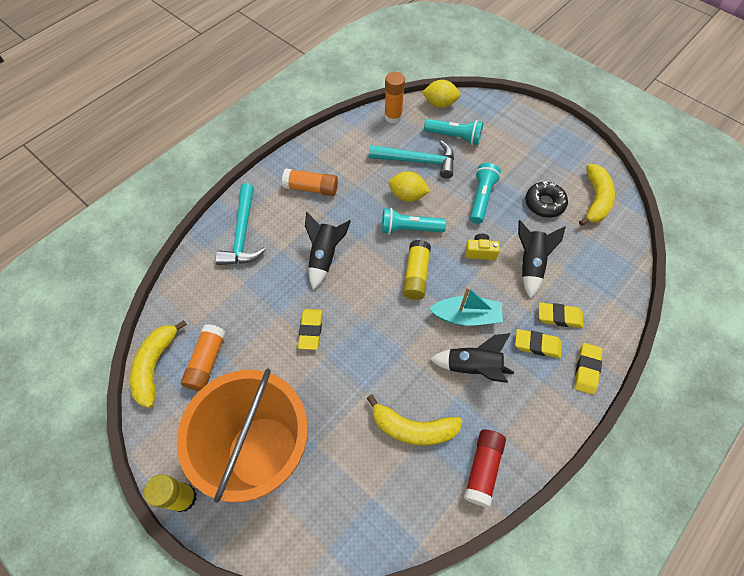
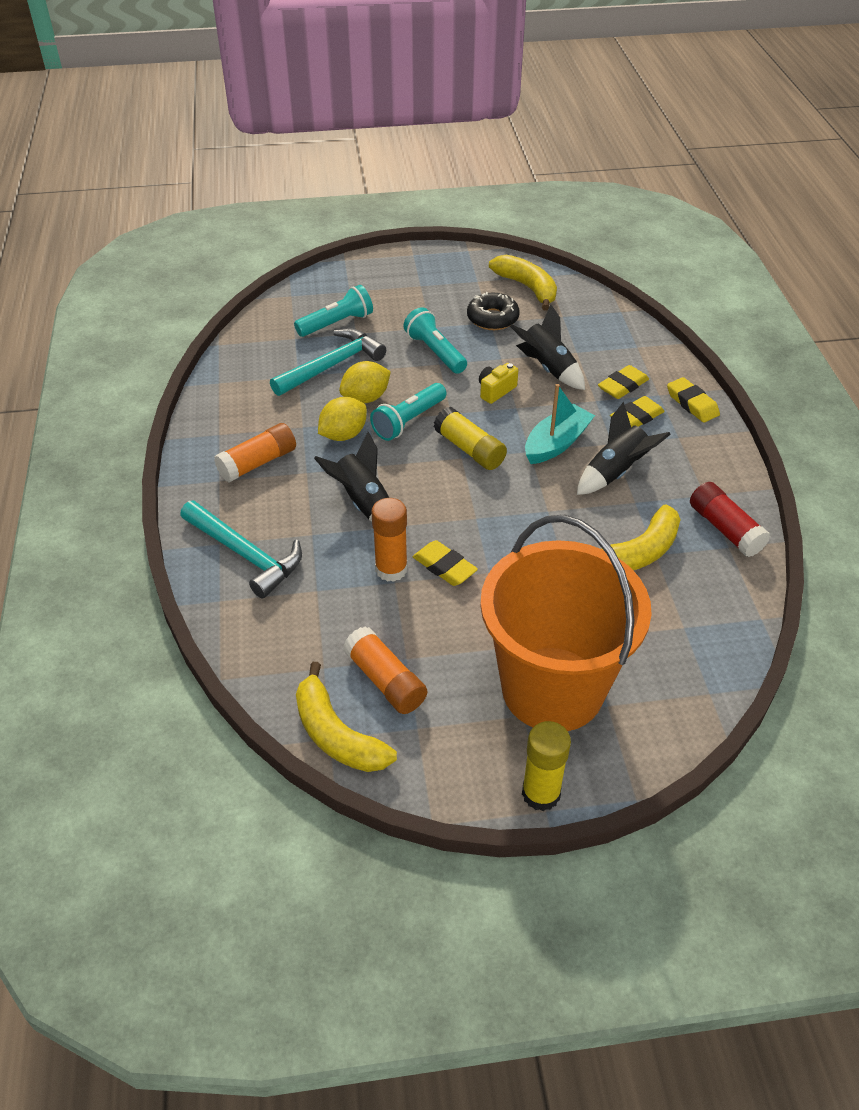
camera: 50 degrees left, 15 degrees down
(393, 117) = (249, 348): orange glue stick -> orange glue stick (391, 569)
(440, 104) = (280, 307): yellow lemon -> yellow lemon (343, 435)

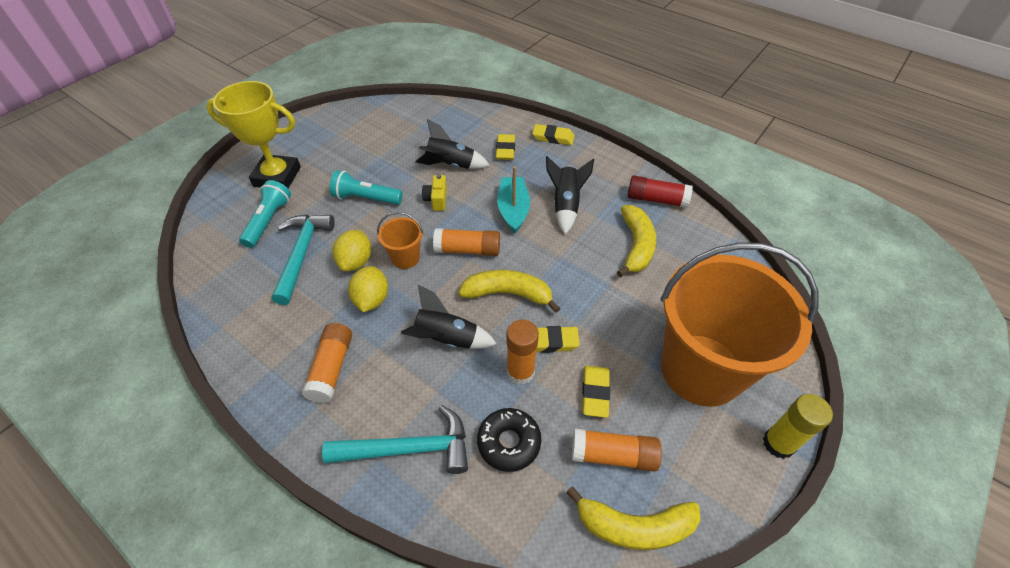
camera: 45 degrees left, 5 degrees up
(384, 291) = (277, 177): none -> yellow trophy
(408, 421) = (405, 258): turquoise flashlight -> orange bucket
(469, 449) = (467, 250): yellow glue stick -> orange glue stick
(492, 318) = (377, 153): black donut -> black donut (509, 442)
(527, 288) = (375, 121): yellow banana -> yellow banana (508, 294)
(636, 417) = (535, 164): yellow eraser -> yellow eraser (595, 393)

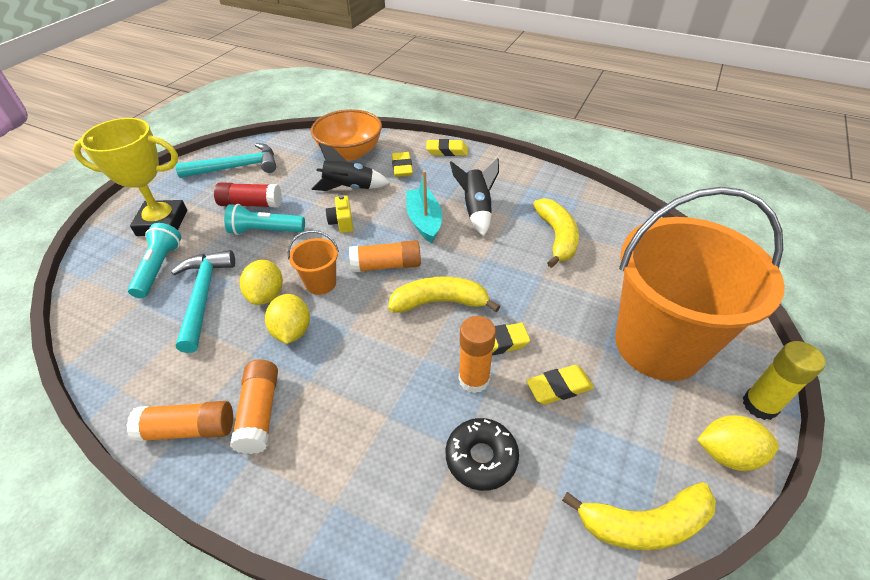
camera: 10 degrees left, 5 degrees down
(409, 448) = (369, 486): turquoise hammer -> turquoise hammer (237, 167)
(446, 339) = (384, 359): black rocket -> none
(459, 127) = (350, 153): none -> orange bowl
(595, 393) = (559, 387): yellow eraser -> yellow eraser turned 75 degrees clockwise
(613, 455) = (597, 450): orange glue stick -> orange glue stick (188, 429)
(656, 199) = (563, 193): red glue stick -> red glue stick (251, 204)
(730, 481) = (727, 454): none -> yellow lemon

